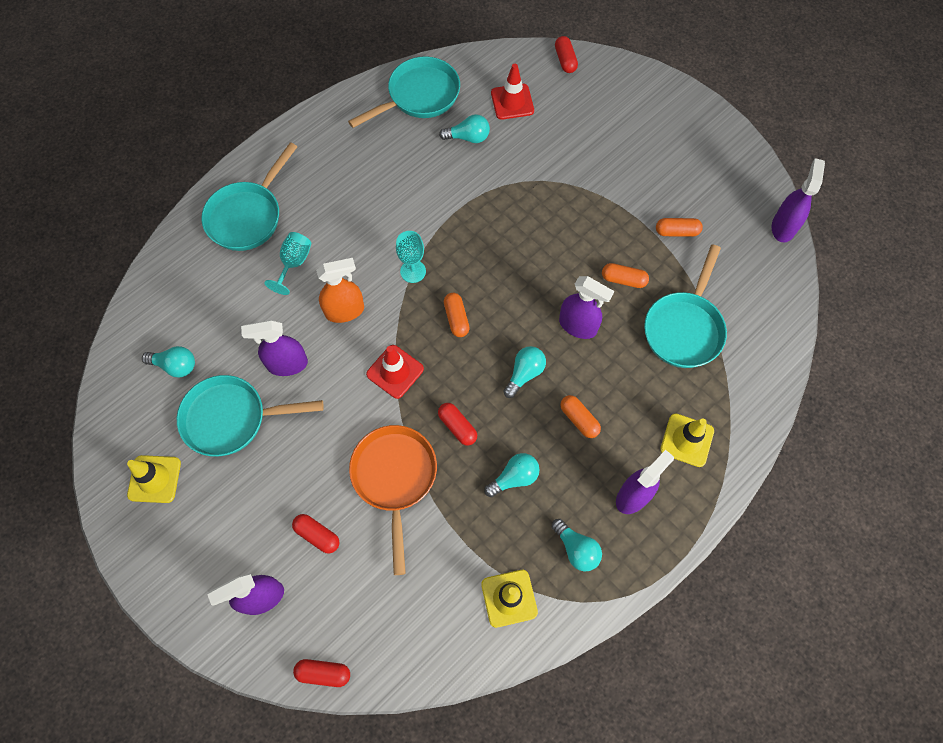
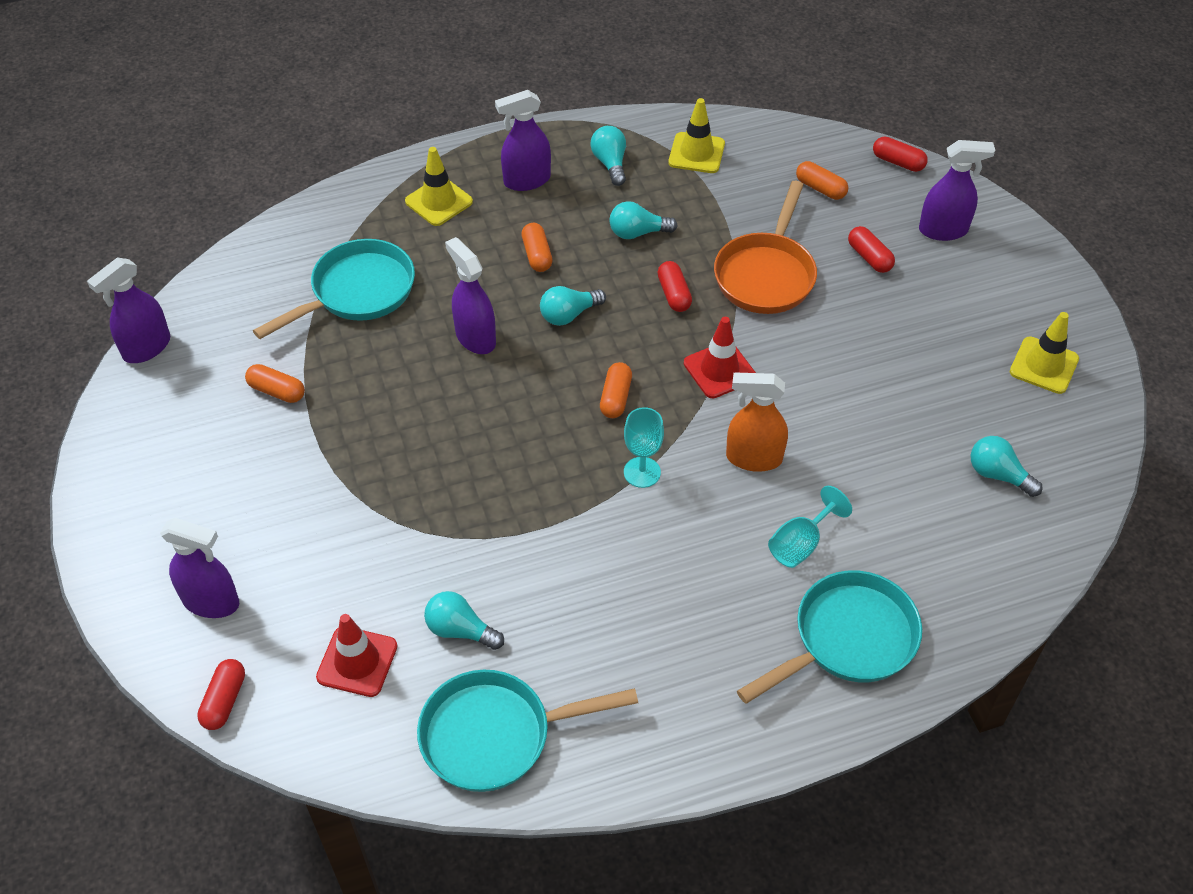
camera: 155 degrees left, 15 degrees down
(231, 418) = (937, 392): turquoise pan -> none
(287, 364) = (851, 425): purple spray bottle -> purple spray bottle (211, 601)
(623, 280) = (385, 364): orange capsule -> orange capsule (820, 188)

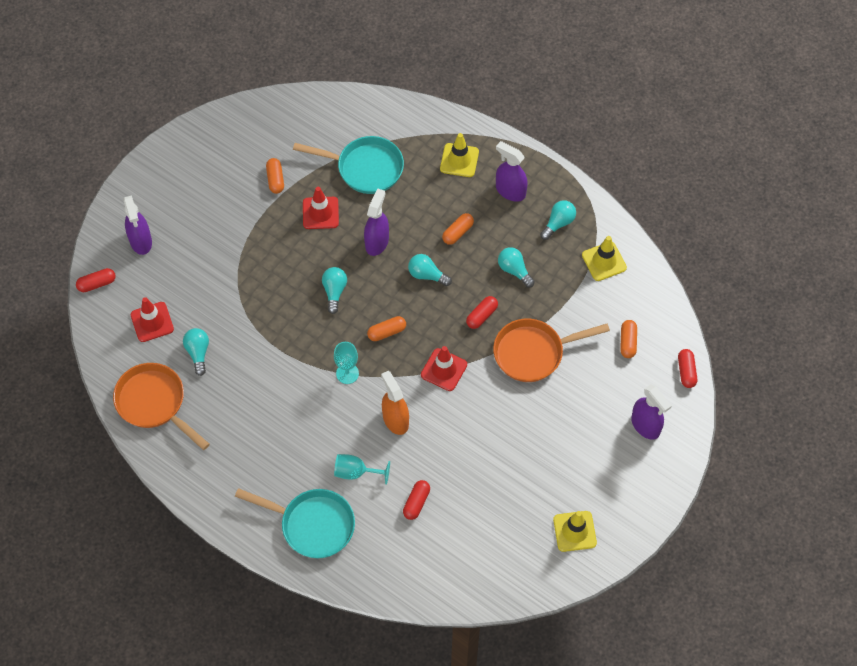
camera: 55 degrees right, 10 degrees up
(146, 348) = (259, 105): purple spray bottle -> none
(376, 371) = (320, 213): none -> red traffic cone
(495, 735) = (154, 403): turquoise pan -> orange pan
(869, 257) = (590, 398): red capsule -> red capsule (416, 502)
(998, 475) = (473, 545): turquoise light bulb -> turquoise light bulb (334, 291)

